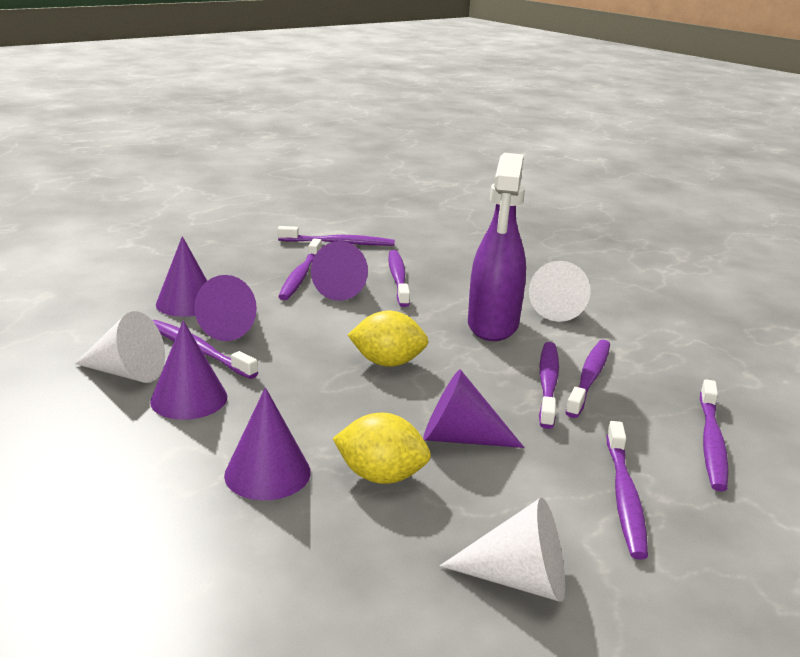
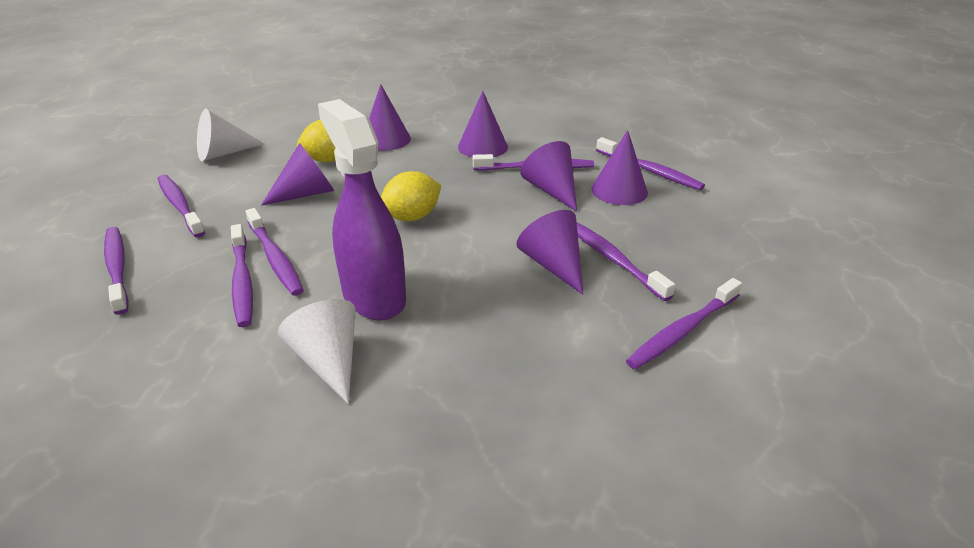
camera: 140 degrees right, 10 degrees up
(127, 372) = (540, 142): white cone -> none
(398, 279) = (535, 309): purple toothbrush -> purple toothbrush (649, 170)

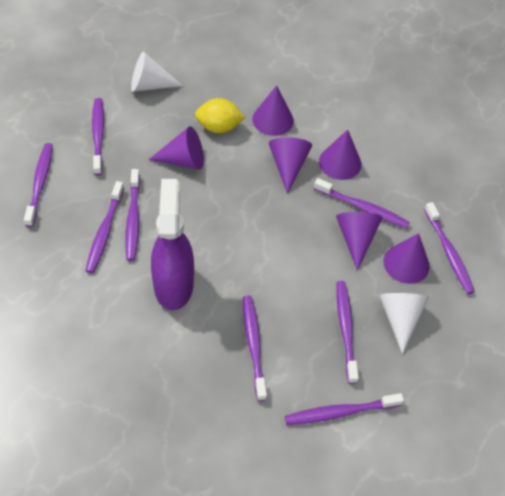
camera: 25 degrees right, 20 degrees up
(328, 361) = (121, 324): white cone -> white cone (399, 318)
(412, 217) = (239, 220): yellow lemon -> none
(523, 313) = (253, 345): none -> purple toothbrush
(553, 265) = (302, 314): purple cone -> purple cone (288, 166)

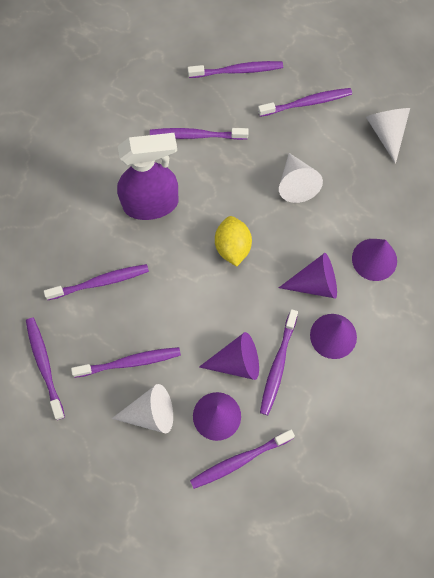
camera: 85 degrees right, 15 degrees up
(133, 219) = (215, 155): purple toothbrush -> none
(183, 160) = (296, 184): purple cone -> white cone
(219, 127) = (348, 208): yellow lemon -> yellow lemon (232, 247)

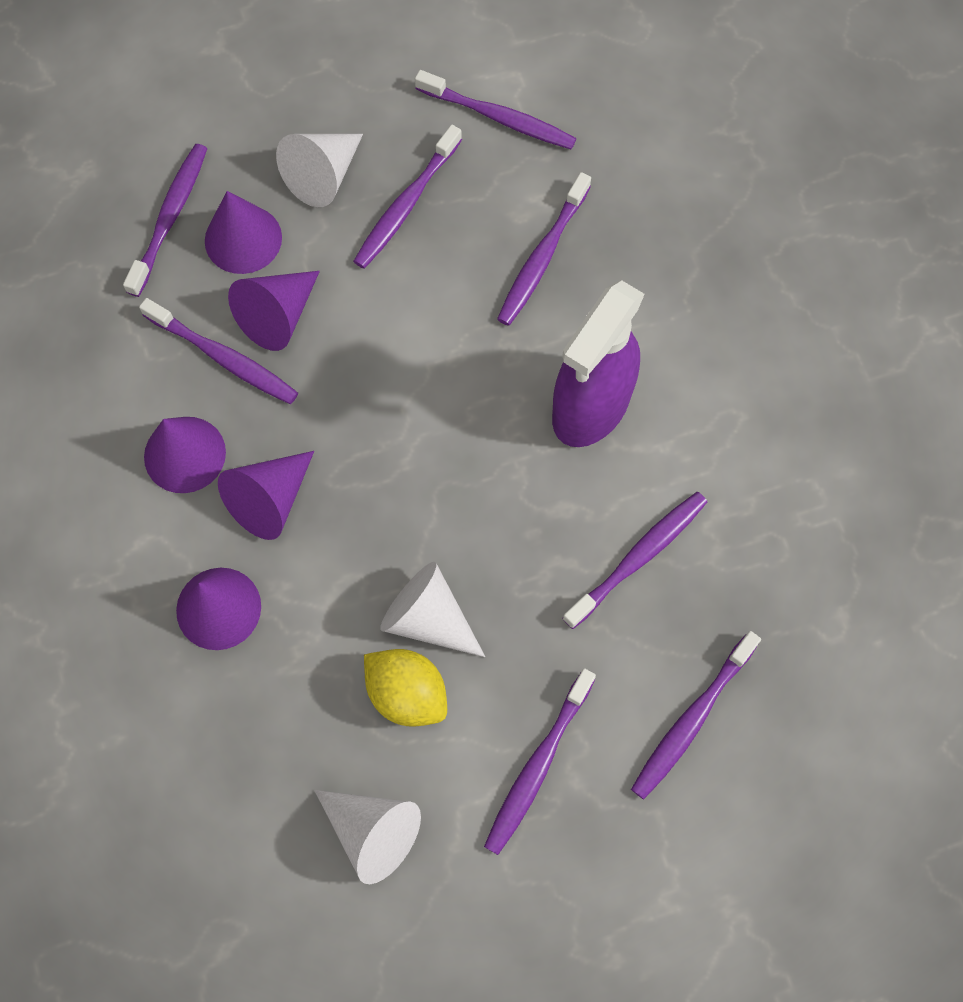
camera: 135 degrees right, 0 degrees up
(232, 247) = (425, 449): yellow lemon -> yellow lemon (407, 693)
(278, 365) = (223, 357): purple toothbrush -> purple toothbrush turned 150 degrees clockwise

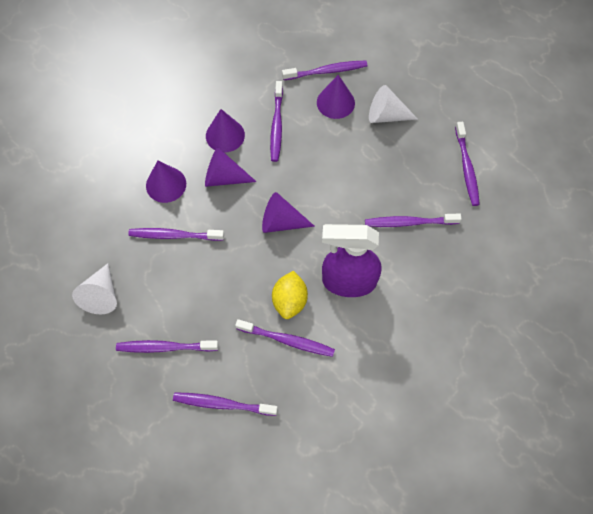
camera: 60 degrees right, 5 degrees down
(278, 316) = (309, 135): purple cone -> purple cone (281, 222)
(406, 204) = (396, 154): purple toothbrush -> purple toothbrush (174, 235)
(407, 693) = (169, 276): yellow lemon -> yellow lemon (289, 301)
(428, 618) = (207, 267): white cone -> none

